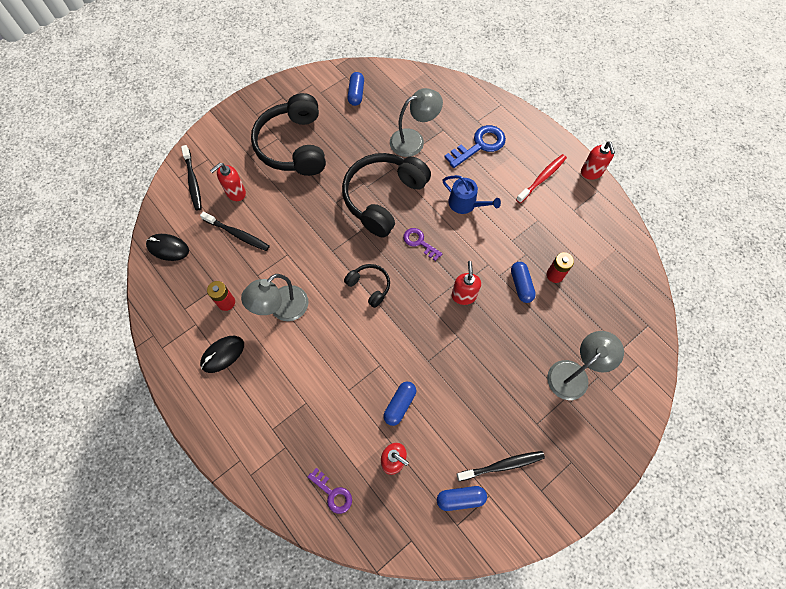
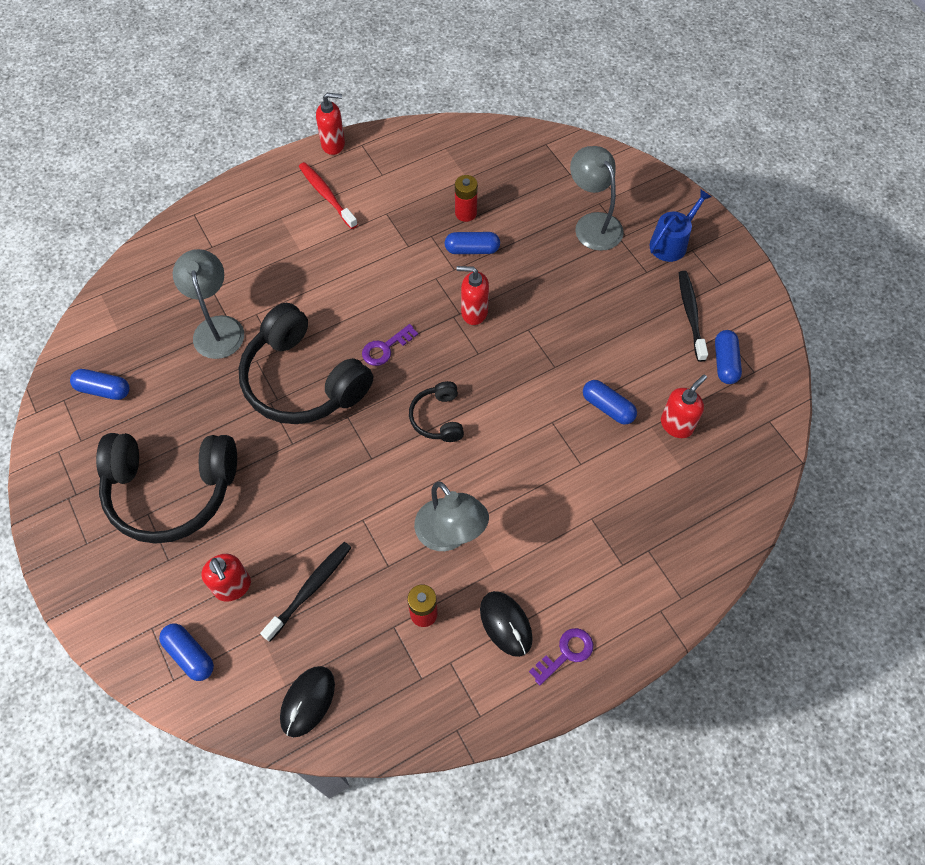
camera: 80 degrees left, 5 degrees down
(193, 181) = (189, 655): black toothbrush -> blue capsule
(333, 493) = (711, 499): purple key -> purple key (566, 653)
(369, 286) = (438, 418): black headphones -> black headphones turned 60 degrees counterclockwise
(465, 203) = (340, 285): blue watering can -> blue watering can (671, 243)
(479, 145) = (253, 251): blue key -> none

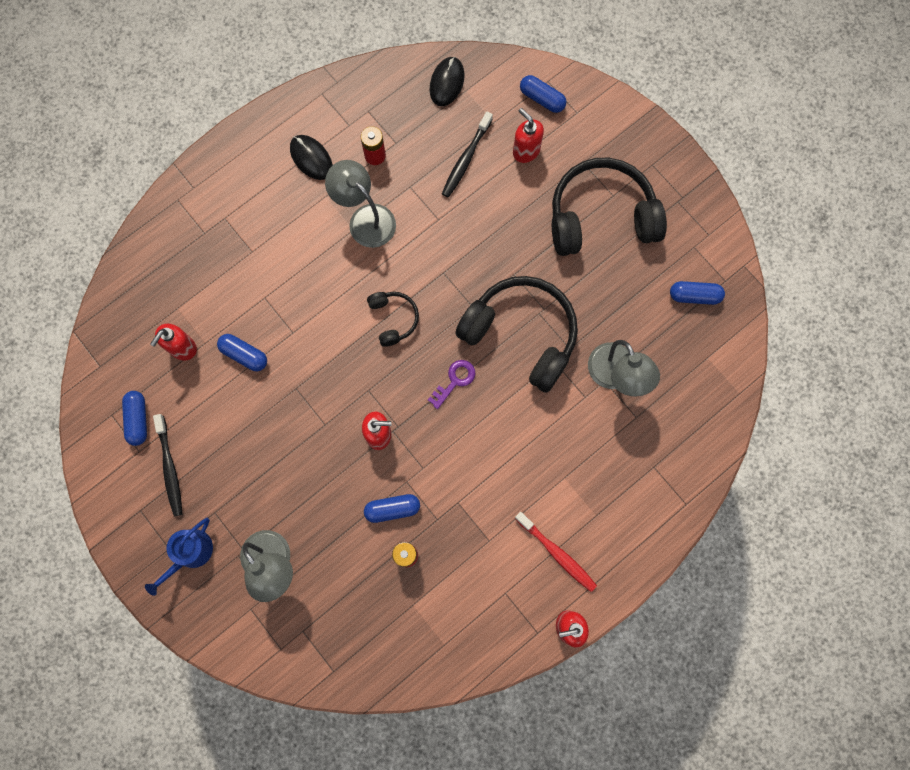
camera: 170 degrees right, 15 degrees up
(566, 653) = (263, 145): purple key -> none

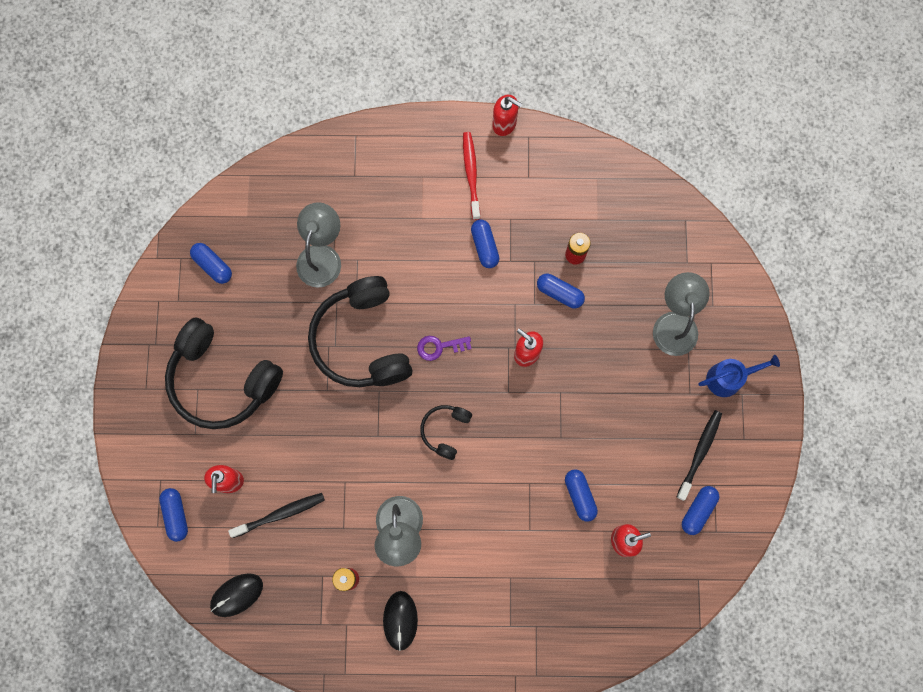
camera: 140 degrees left, 0 degrees up
(490, 497) = (484, 246): none -> blue capsule

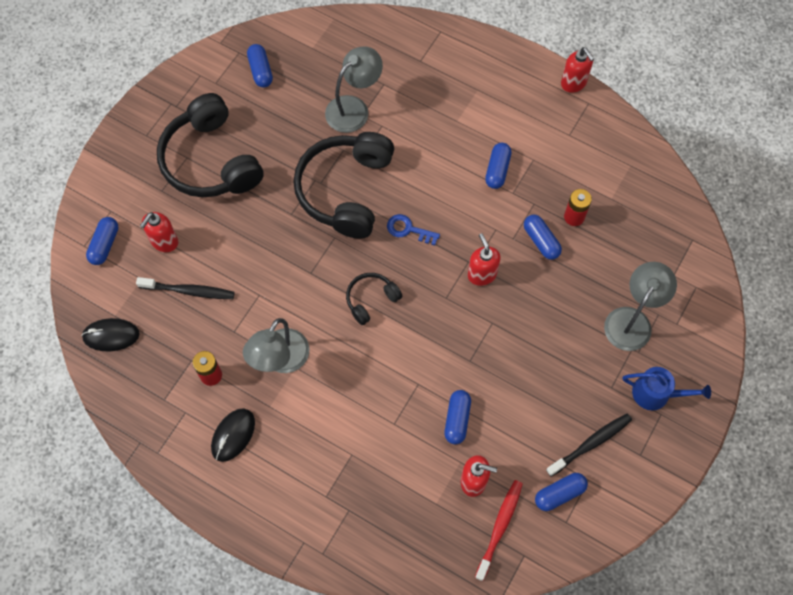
camera: 30 degrees right, 10 degrees down
(439, 347) = (408, 229): purple key -> blue key
(471, 174) = (520, 108): red toothbrush -> red toothbrush (499, 527)

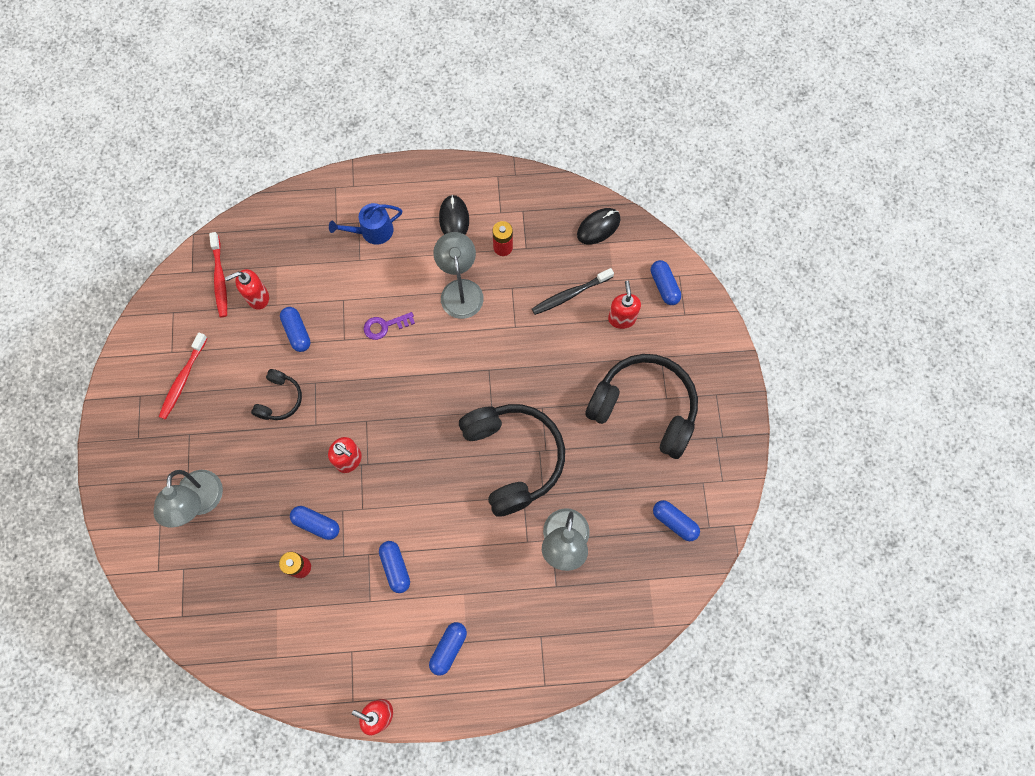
camera: 145 degrees right, 5 degrees up
(371, 300) = (425, 379): black headphones -> black headphones (280, 399)
(372, 371) = (385, 326): none -> purple key
(408, 229) = (435, 458): blue key -> none
(559, 494) = (188, 328): blue capsule -> blue capsule (448, 648)
(591, 443) = (183, 379): black toothbrush -> red toothbrush
(656, 393) = (149, 452): blue watering can -> blue watering can (372, 231)

